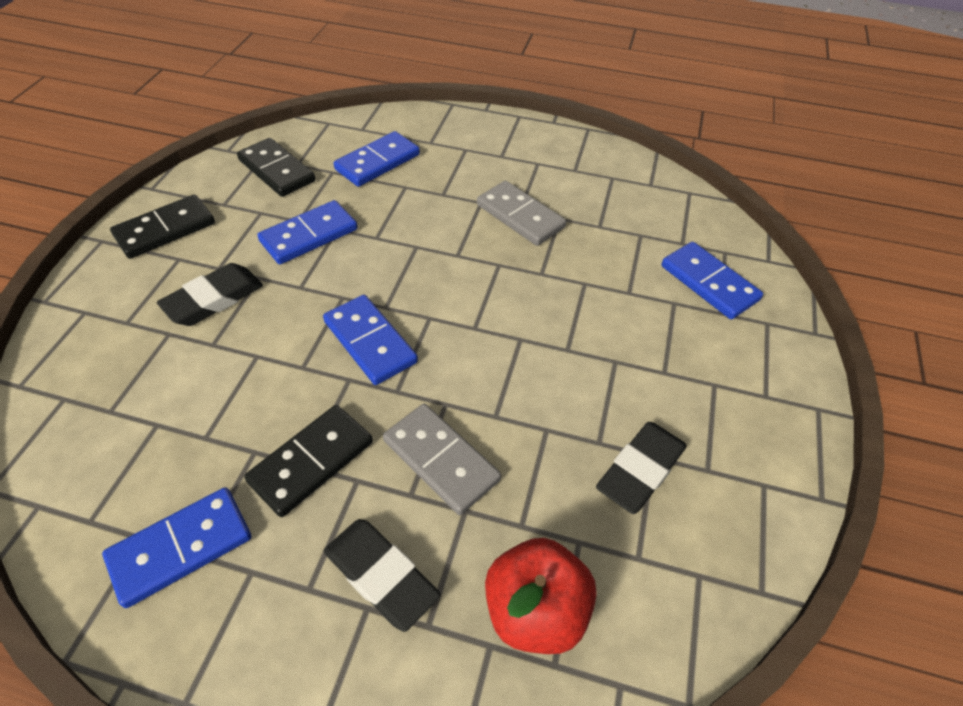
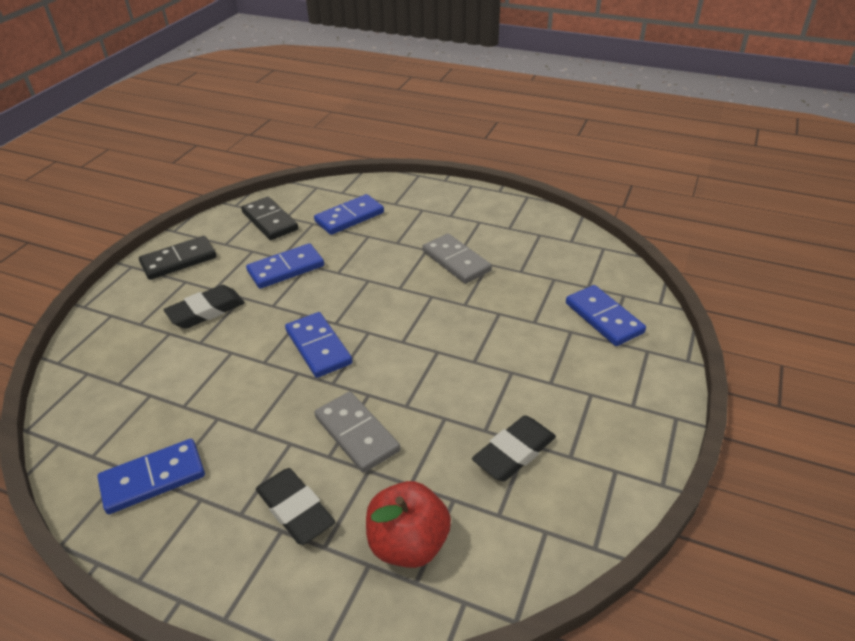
camera: 10 degrees right, 10 degrees down
(311, 461) = (258, 428): black domino -> none

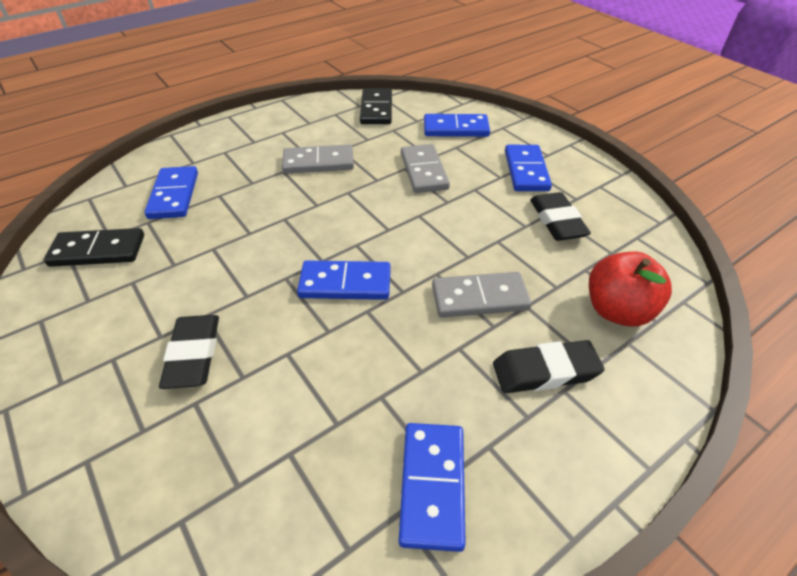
camera: 60 degrees left, 5 degrees up
(178, 260) = (61, 353): black domino -> black domino (376, 109)
(286, 269) = (198, 266): blue domino -> blue domino (526, 171)
(506, 327) = (423, 171): none -> grey domino

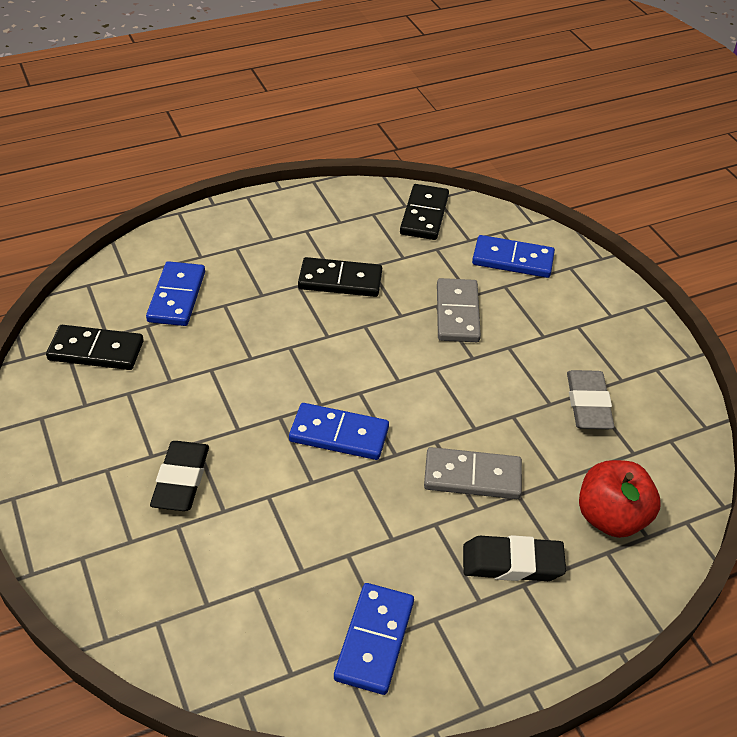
camera: 10 degrees right, 0 degrees up
(318, 162) = (340, 280): grey domino -> black domino
(526, 171) = (577, 333): blue domino -> none
(557, 221) = (588, 404): black eraser -> grey eraser

